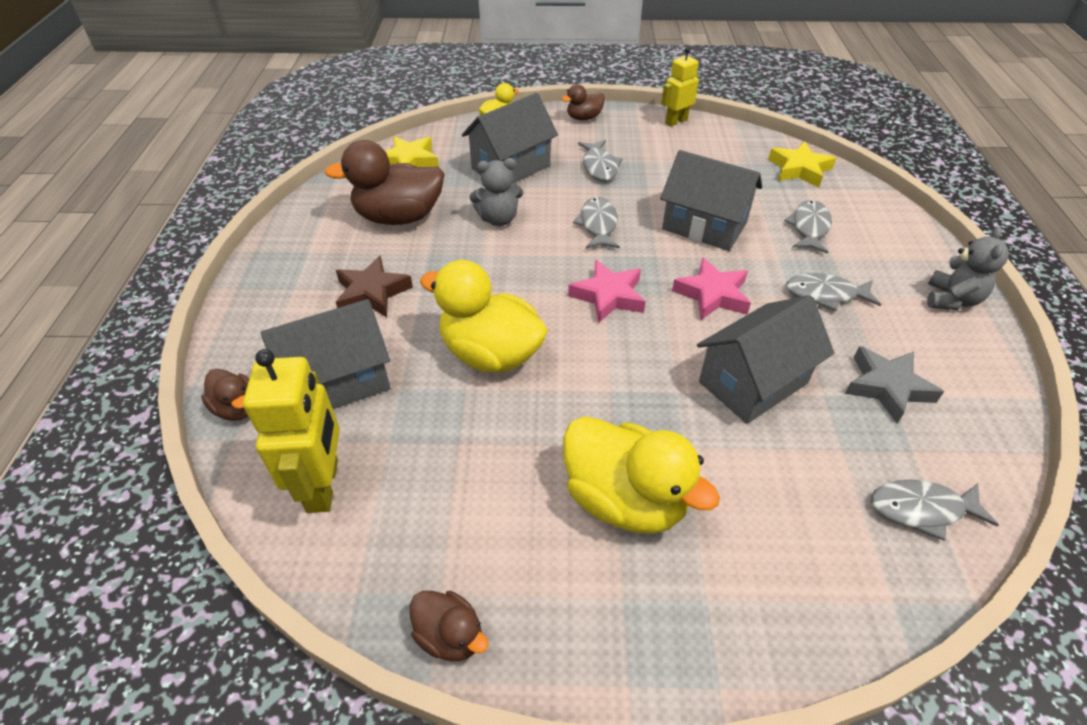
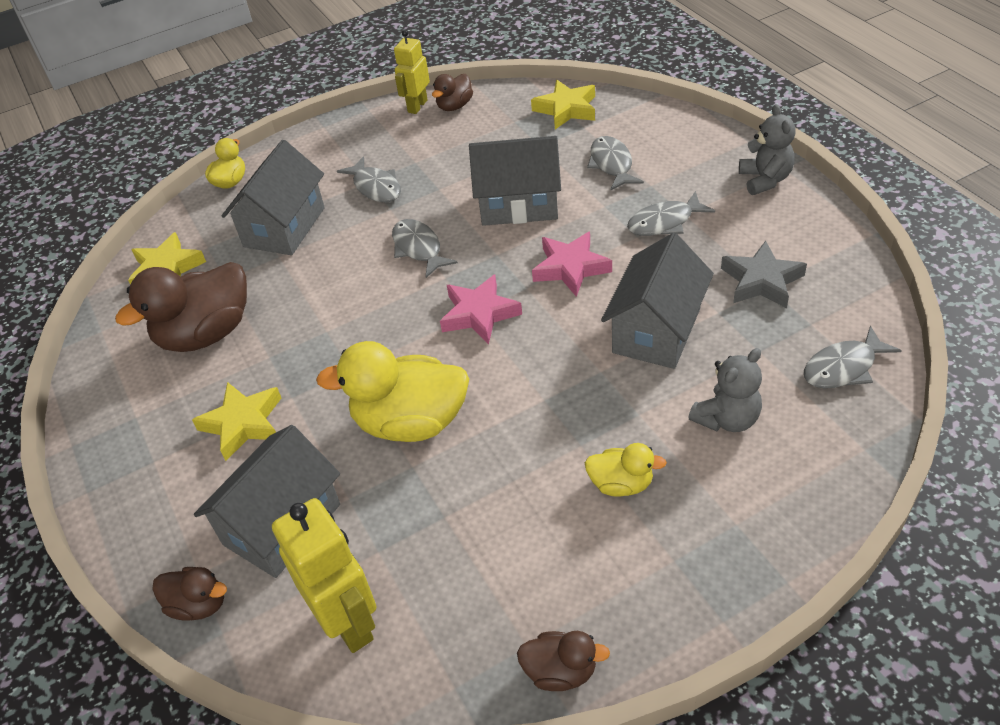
camera: 25 degrees left, 0 degrees up
(372, 293) = (243, 424): brown star -> yellow star
(498, 219) = (314, 288): grey teddy bear -> grey teddy bear (727, 419)
(584, 118) = (320, 140): brown duck -> brown duck (454, 106)
(625, 499) = (621, 484): yellow duck -> yellow duck, size x0.51

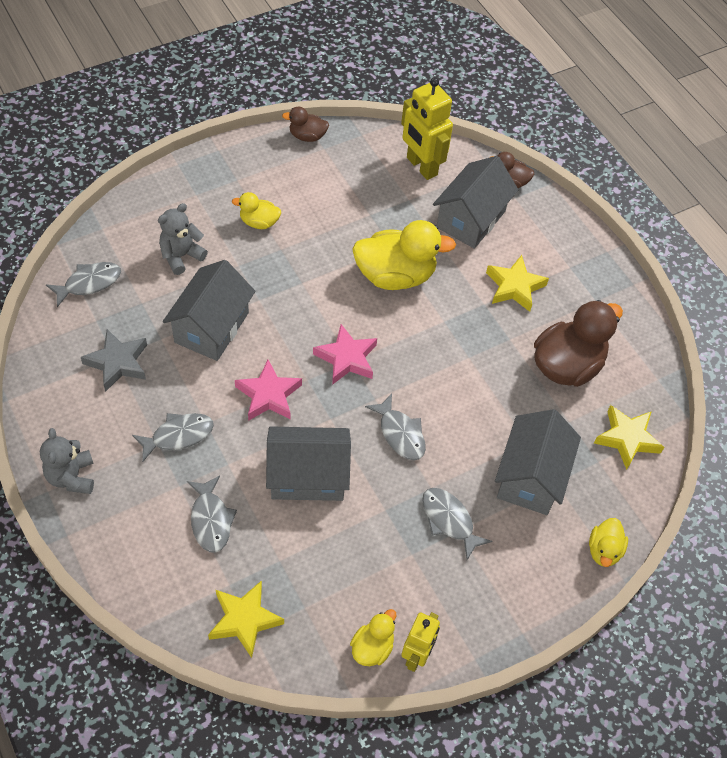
camera: 170 degrees right, 10 degrees up
(454, 106) = (372, 647): brown duck -> yellow duck

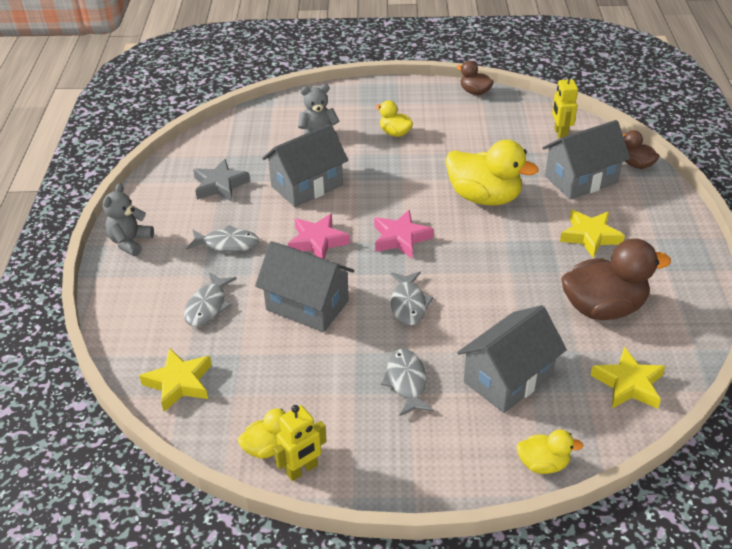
camera: 35 degrees right, 15 degrees down
(89, 283) = (238, 133): grey fish -> none
(421, 166) = (560, 134): yellow robot -> yellow robot, size x0.64
(604, 550) = (543, 464): yellow duck -> yellow duck turned 135 degrees counterclockwise

